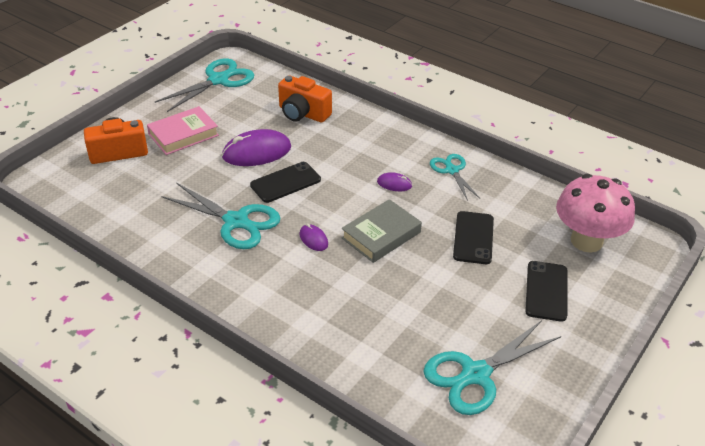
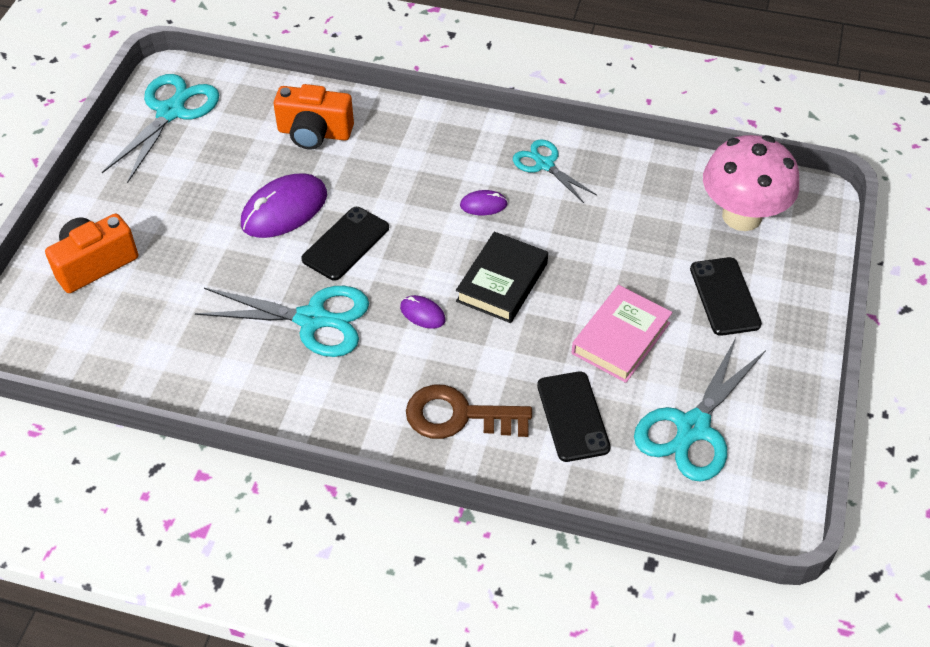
camera: 20 degrees left, 10 degrees up
(183, 135) = (170, 212): pink book -> pink book (620, 338)
(302, 311) = (458, 416): none -> brown key
(381, 235) = (502, 282): grey book -> black book
(473, 238) = (612, 252): black phone -> black phone (573, 416)

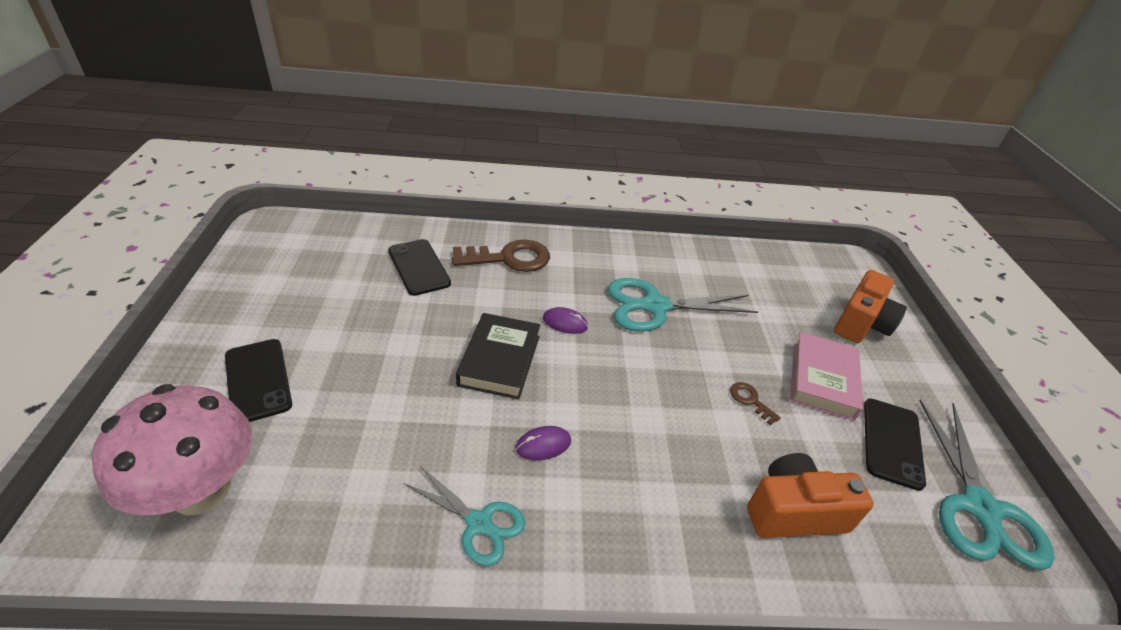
camera: 160 degrees right, 10 degrees down
(284, 209) = (750, 400): purple mouse -> brown key
(345, 243) = (667, 374): black phone -> black phone (892, 443)
(620, 338) = (377, 326): pink book -> pink book (822, 380)
(693, 428) = (317, 270): turquoise scissors -> none

